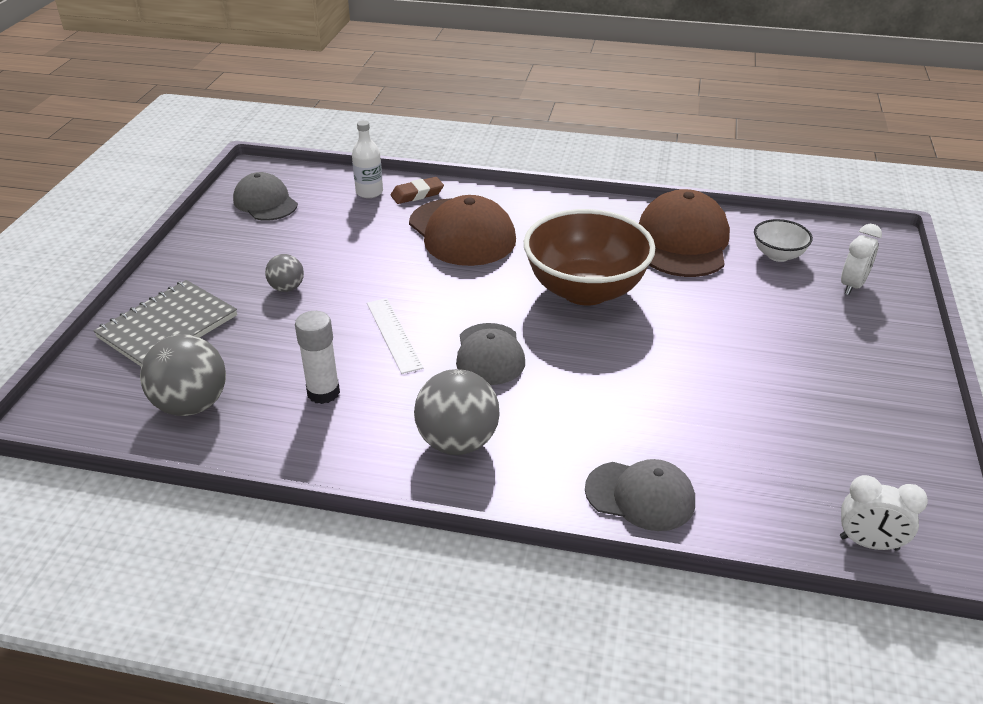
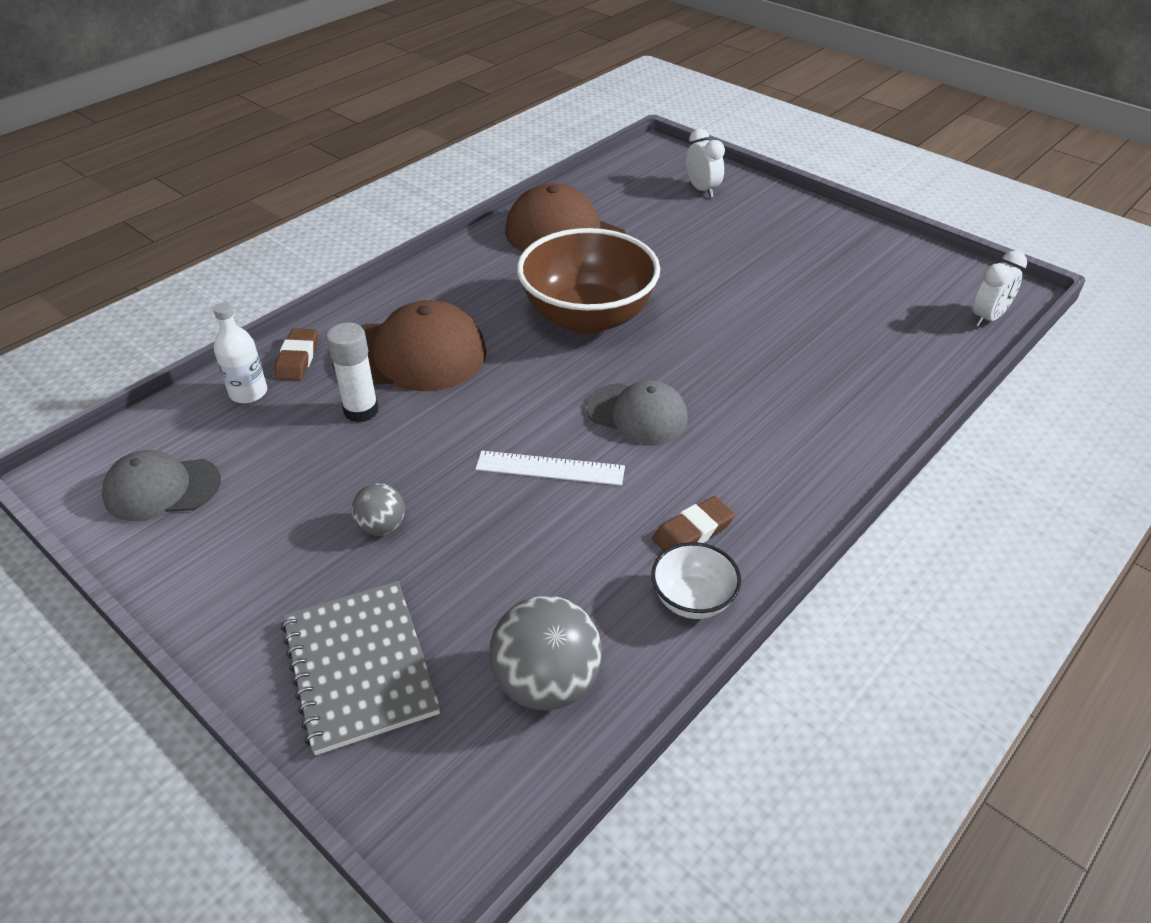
camera: 60 degrees left, 5 degrees up
(323, 393) = (609, 556): white glue stick -> white glue stick (361, 411)
(377, 426) = (693, 531): none -> brown eraser
(457, 442) = (753, 483): grey ball -> none
(640, 496) = (885, 401): grey cap -> none
(778, 255) = (631, 202): white bowl -> white bowl (692, 600)

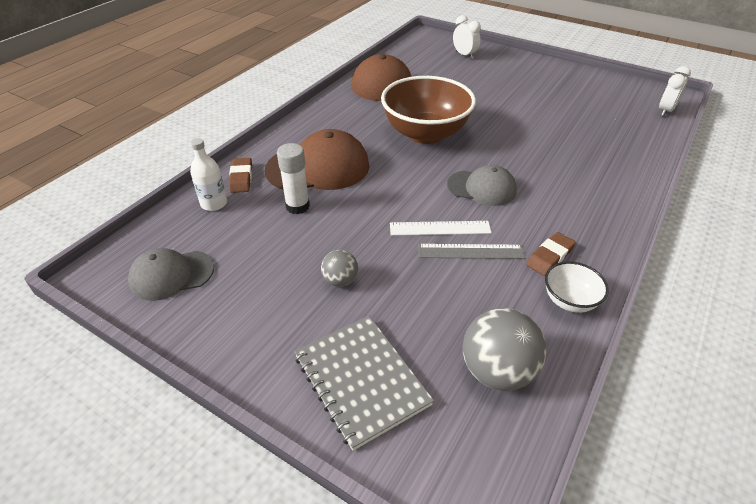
camera: 10 degrees left, 0 degrees up
(580, 508) = (470, 251): none -> grey ruler

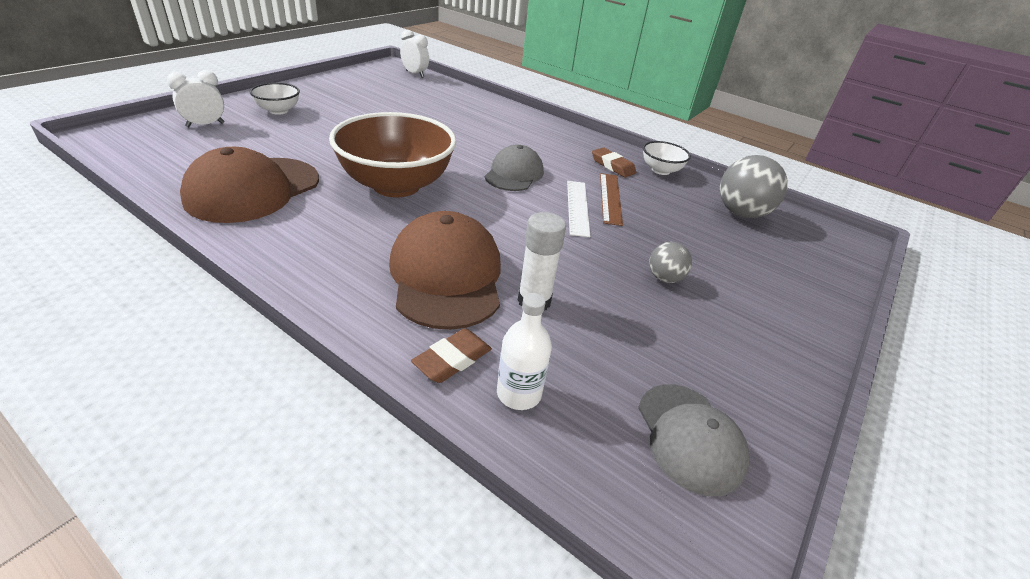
camera: 90 degrees left, 5 degrees down
(241, 178) = (452, 359): brown eraser -> brown eraser turned 45 degrees counterclockwise
(361, 380) = (782, 278): grey notebook -> none
(470, 251) = (610, 198): grey ruler -> brown ruler
(509, 70) = (278, 111): none -> white bowl

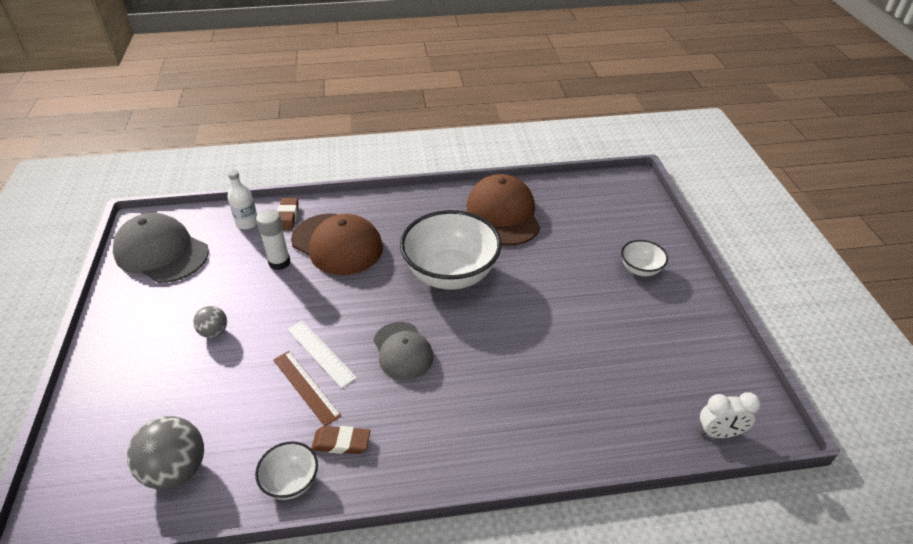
camera: 140 degrees right, 5 degrees up
(205, 125) = (629, 224): white clock -> none
(396, 185) = (451, 274): brown bowl -> white bowl
(690, 437) = (161, 252): grey cap -> grey cap, size x1.58

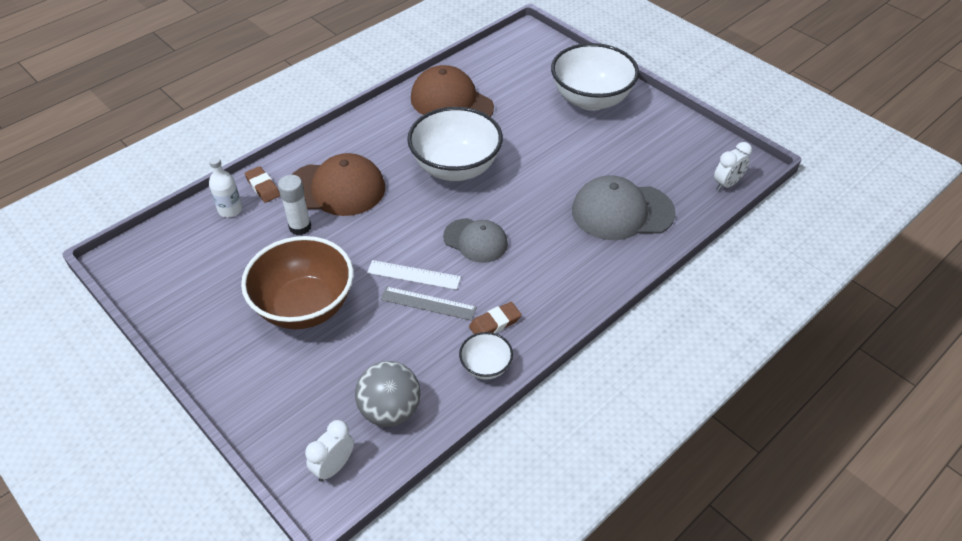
camera: 35 degrees left, 5 degrees up
(85, 492) = (334, 466): none -> white clock
(161, 252) = (174, 273): grey cap -> grey cap (622, 212)
(214, 332) = (305, 306): grey ball -> brown bowl
(306, 387) = (428, 303): brown ruler -> grey ruler
(640, 269) = (591, 99): white bowl -> white bowl, size x2.13

